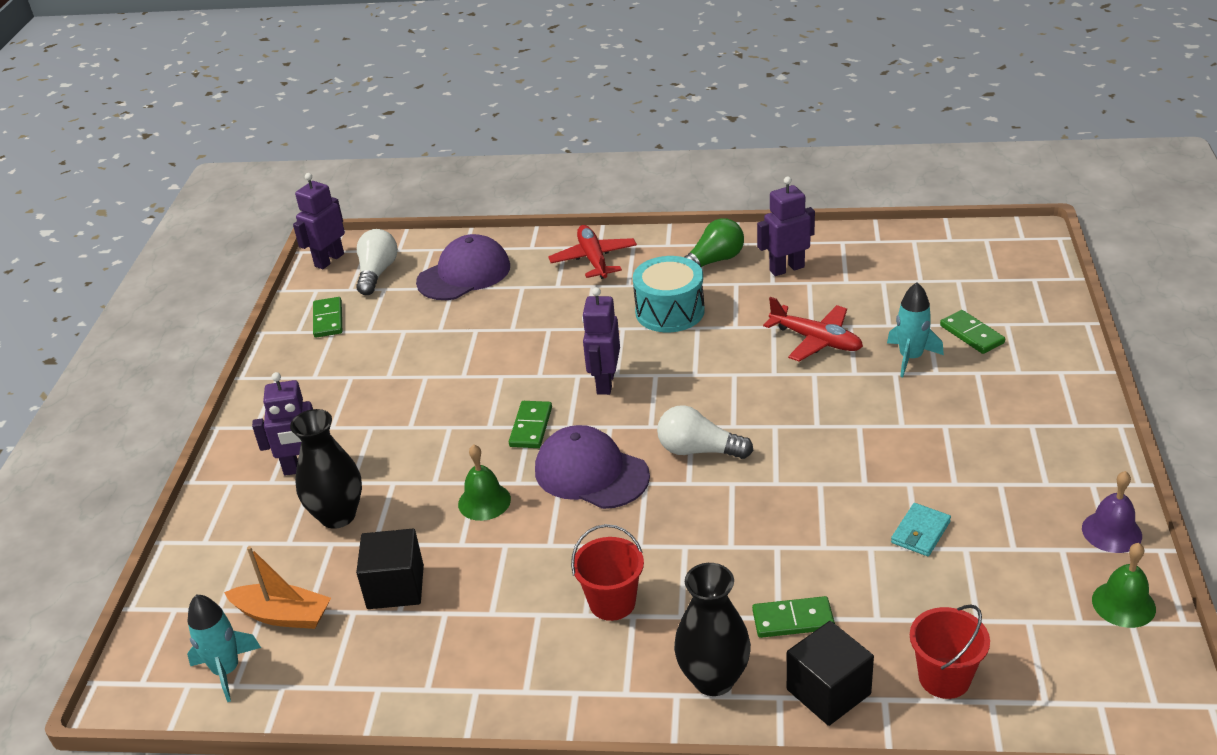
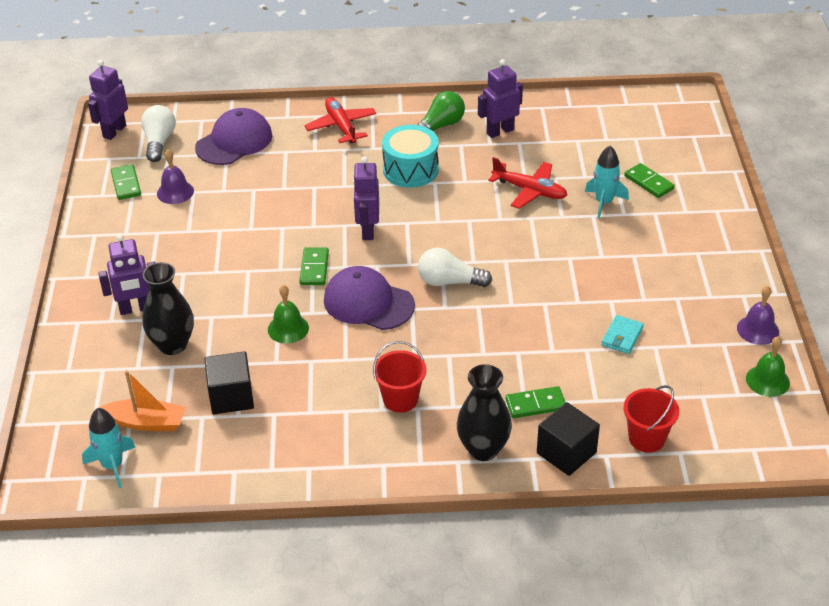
camera: 10 degrees left, 5 degrees up
(383, 330) = (175, 192): none -> purple bell

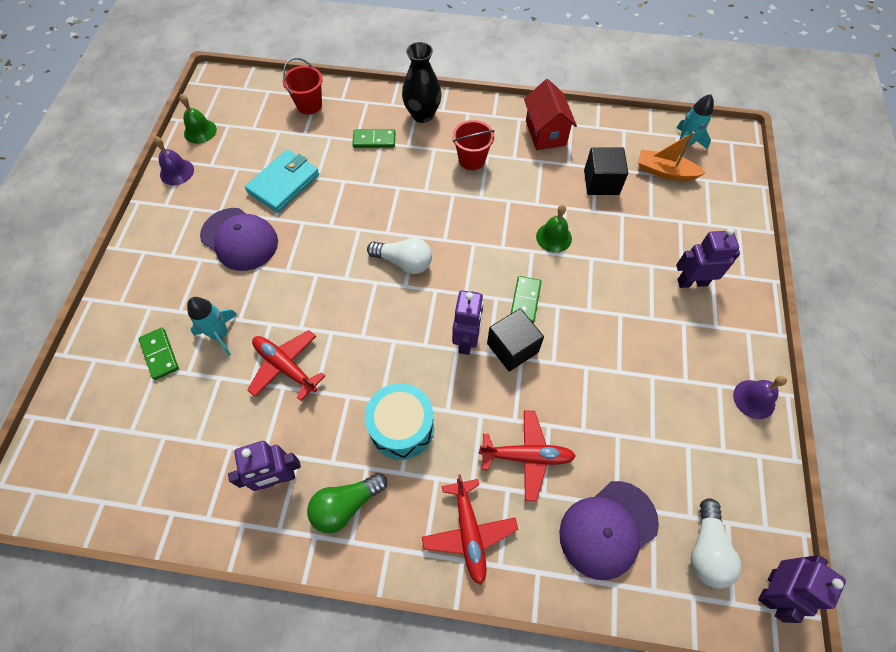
camera: 170 degrees left, 20 degrees up
(126, 184) = (734, 470): green domino -> none
(172, 345) = (653, 238): black vase -> none
(175, 192) = (673, 443): purple bell -> purple bell (754, 399)
(301, 168) = (527, 456): none -> red plane
(307, 450) = (545, 133): none -> red house
(368, 303) = (481, 252): purple cap -> purple cap (239, 239)
(566, 453) = (367, 104): black cube -> black cube (512, 348)
(622, 336) = (284, 183): turquoise wallet -> turquoise wallet, size x1.79

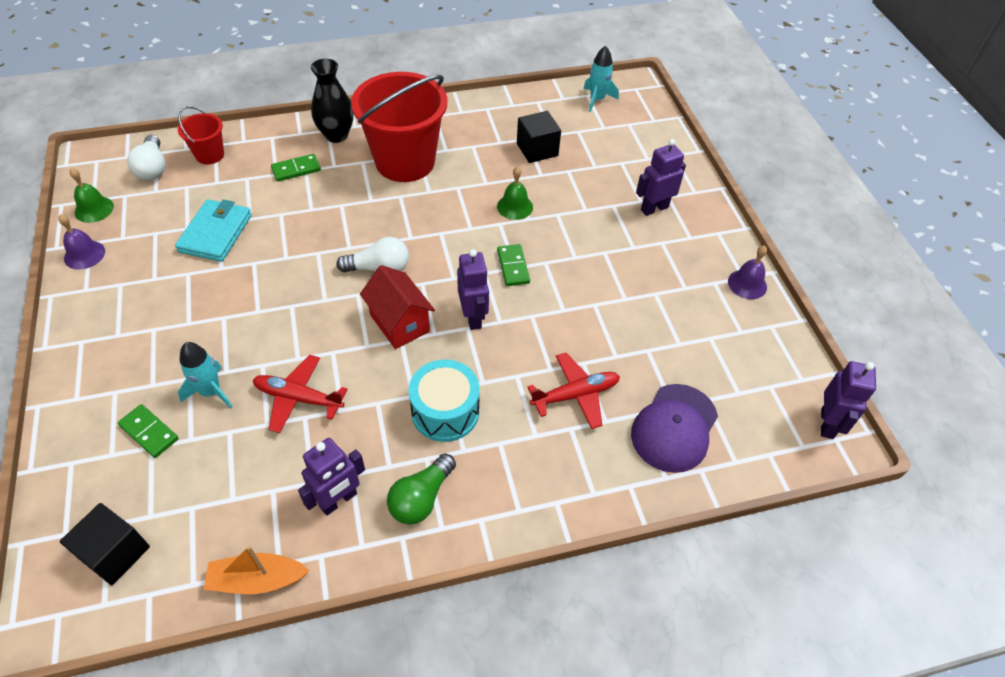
camera: 25 degrees left, 10 degrees down
(239, 239) = (190, 298): purple cap -> none
(469, 533) = (552, 477): red plane -> none
(472, 160) = (405, 162): red bucket -> red bucket, size x2.12
(512, 348) = (520, 310): black cube -> black cube (115, 553)
(545, 133) = (466, 121): red house -> red house (400, 323)
(665, 172) = (590, 126): orange boat -> orange boat (257, 579)
(706, 549) = (762, 413): white light bulb -> white light bulb (152, 168)

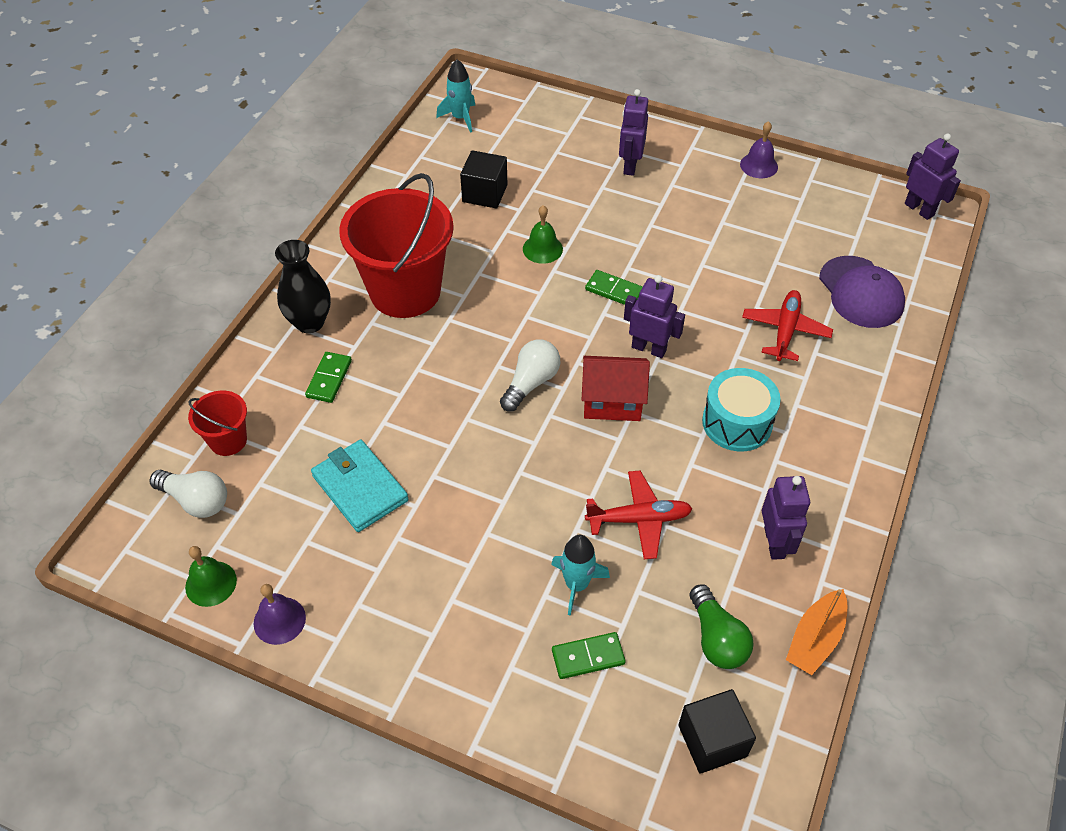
camera: 50 degrees left, 0 degrees up
(298, 398) = (639, 519): red plane -> red plane turned 150 degrees counterclockwise
(421, 498) = (813, 484): green light bulb -> green light bulb (716, 638)

